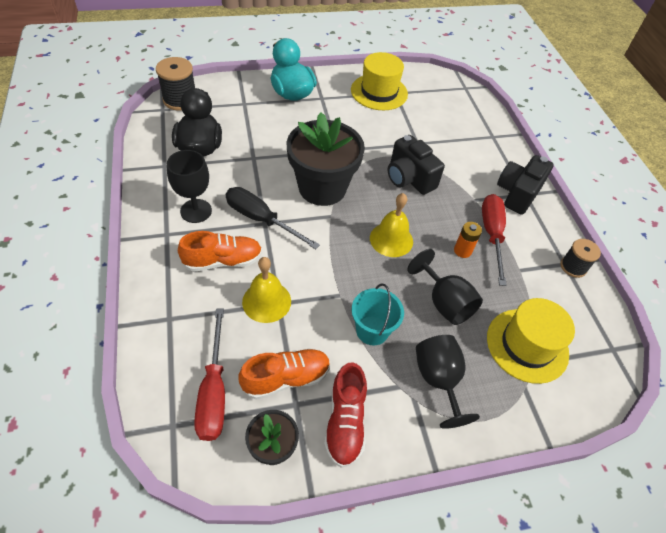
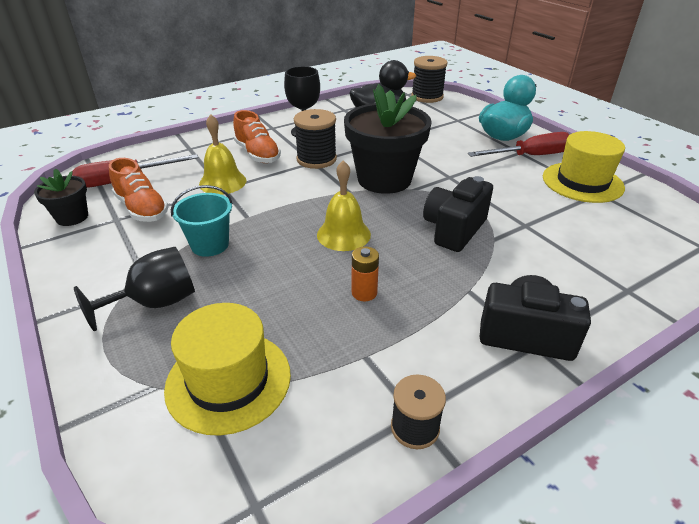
camera: 75 degrees right, 15 degrees down
(261, 219) = (316, 159): black screwdriver -> black spool
(345, 422) = (98, 249): red shoe -> none
(444, 302) = (269, 290): black goblet -> none
(492, 235) = (414, 317): red screwdriver -> red screwdriver (530, 156)

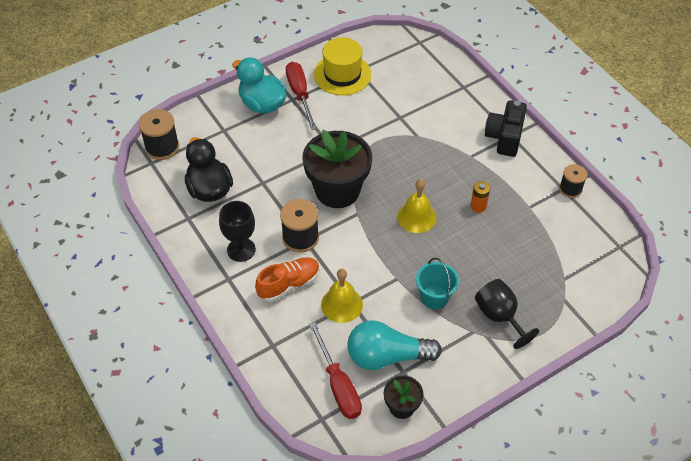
camera: 90 degrees left, 15 degrees up
(142, 209) = (387, 356): orange shoe -> turquoise light bulb
(228, 380) = (555, 266): yellow hat -> none
(454, 229) = (407, 155): black camera -> none

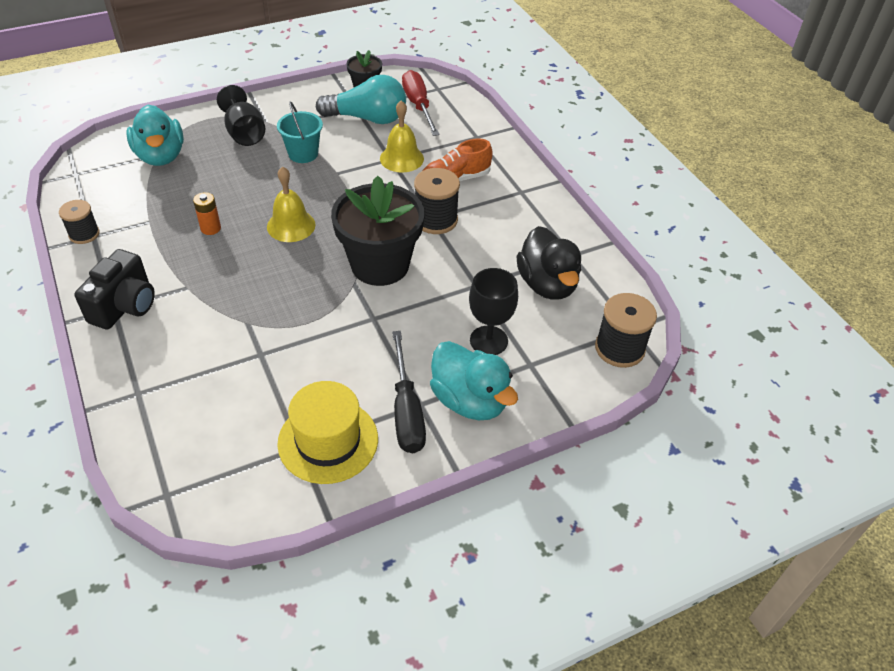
camera: 175 degrees left, 5 degrees down
(241, 250) = (506, 216): black goblet -> black goblet (488, 340)
(300, 94) = (406, 411): red screwdriver -> black screwdriver
(560, 276) = (161, 156): none -> turquoise duck

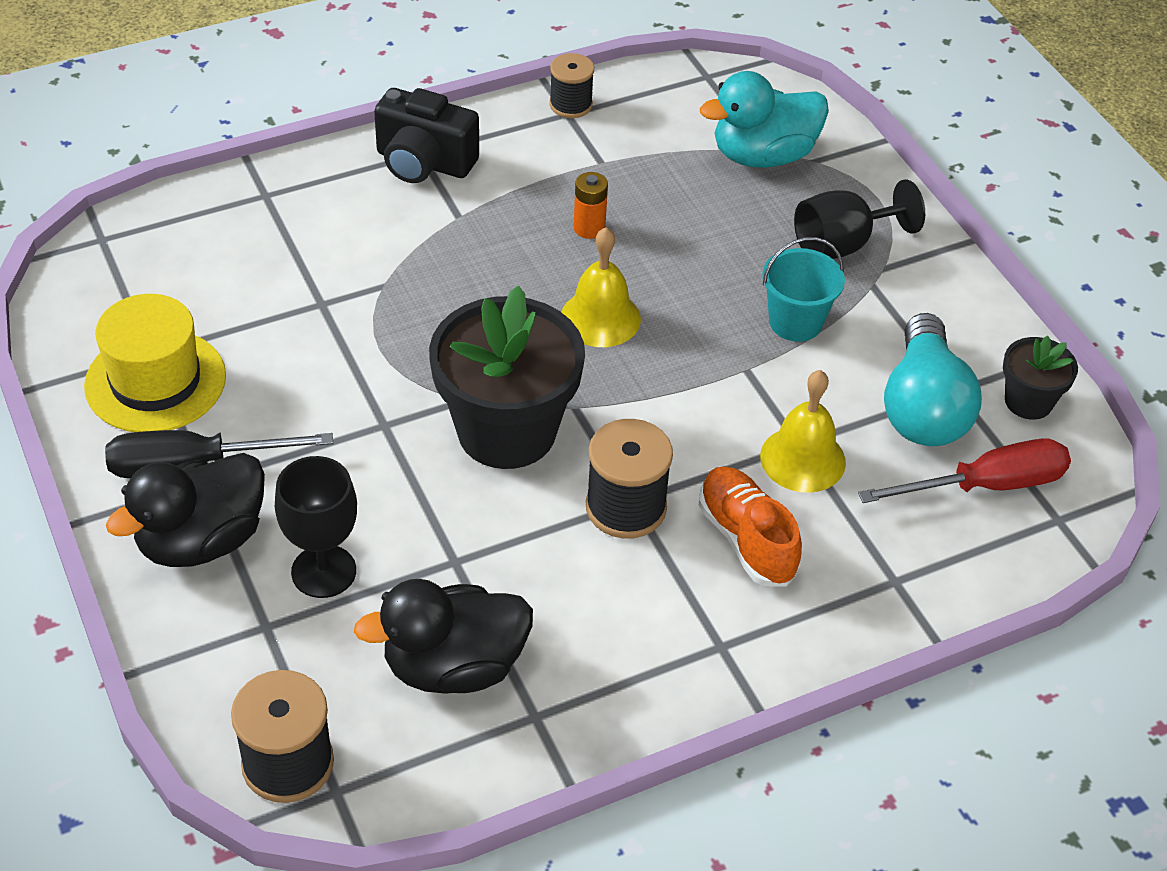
camera: 90 degrees right, 0 degrees up
(469, 401) = (201, 541): turquoise duck -> black duck

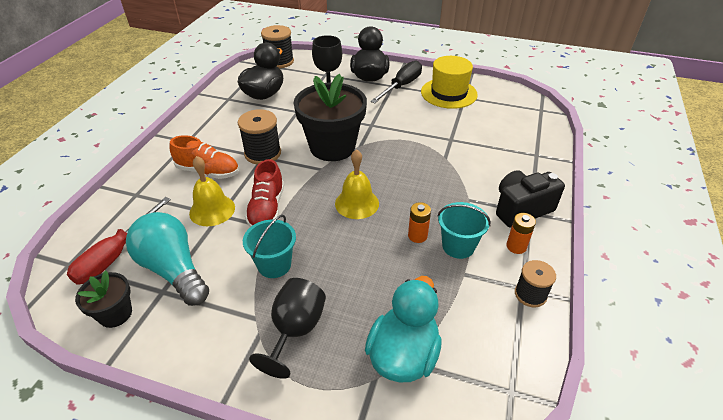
camera: 135 degrees right, 5 degrees down
(504, 141) = (516, 246): none -> orange battery
(563, 186) = (458, 246): none -> turquoise bucket
(726, 401) = (267, 209): none -> red shoe

